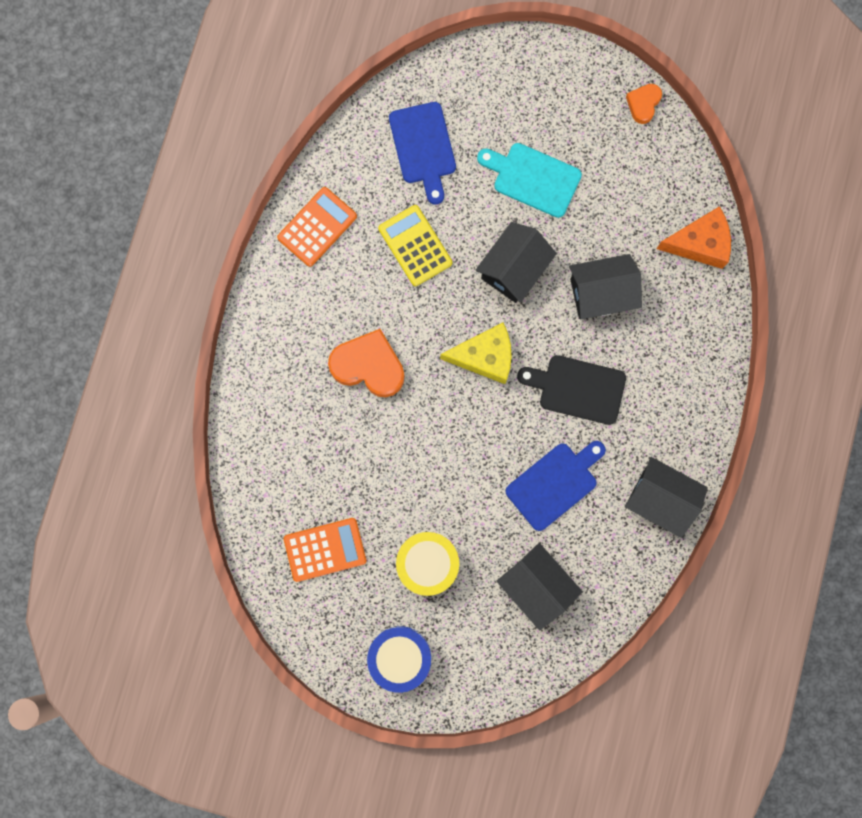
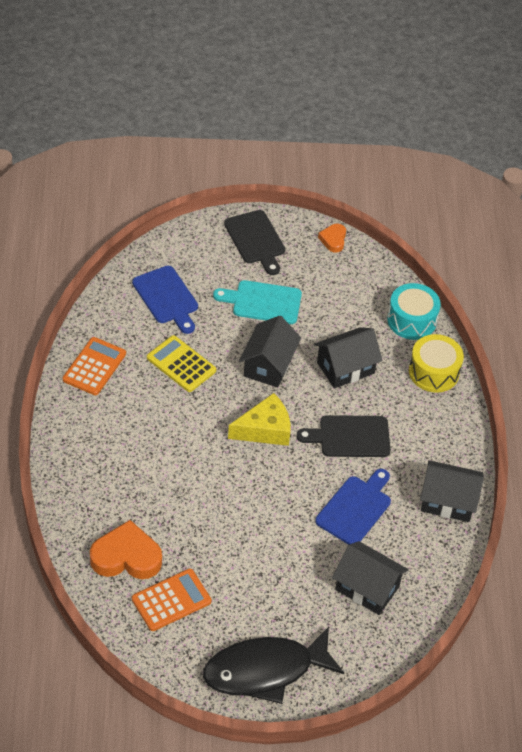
camera: 20 degrees left, 30 degrees down
(368, 366) = (168, 455): orange heart -> orange heart (126, 557)
(400, 657) = (265, 670): blue drum -> black fish
(427, 564) = (266, 592): yellow drum -> yellow drum (433, 372)
(550, 84) = (256, 240): none -> black cutting board
(699, 243) = (411, 320): orange cheese -> turquoise drum

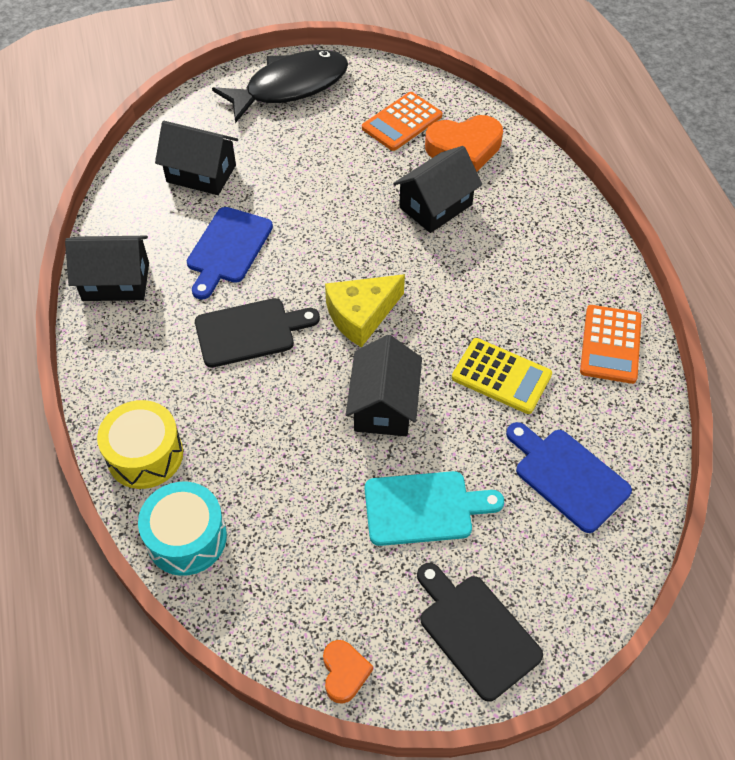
camera: 170 degrees right, 5 degrees up
(345, 368) = (275, 428): black house -> black house (435, 206)

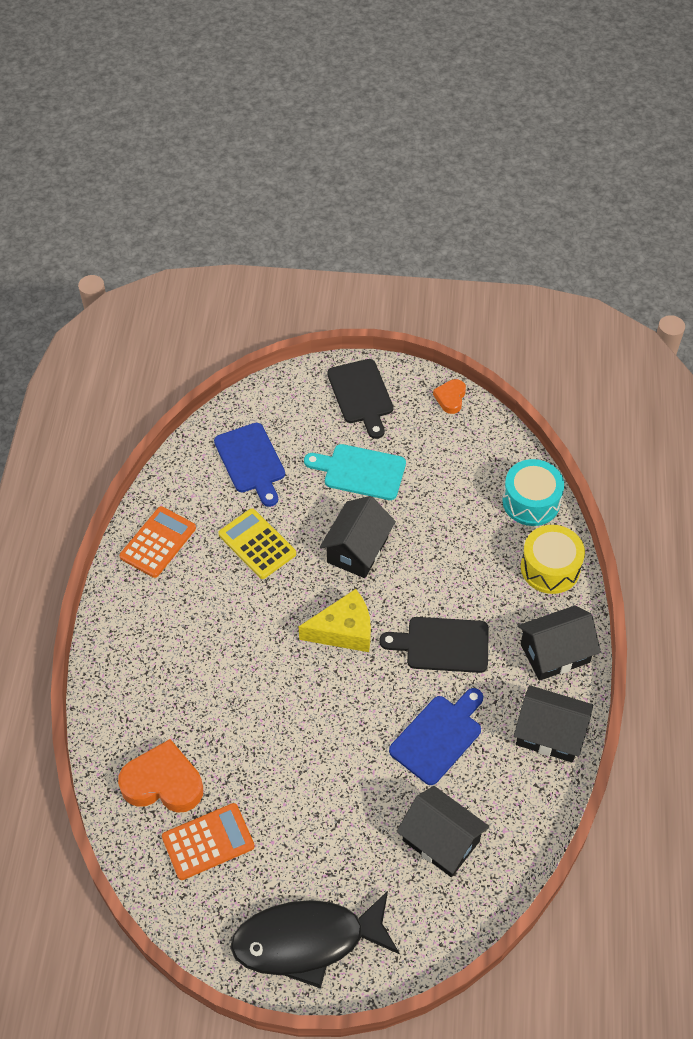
camera: 160 degrees left, 0 degrees up
(435, 206) = (227, 721): black house -> black house (555, 653)

